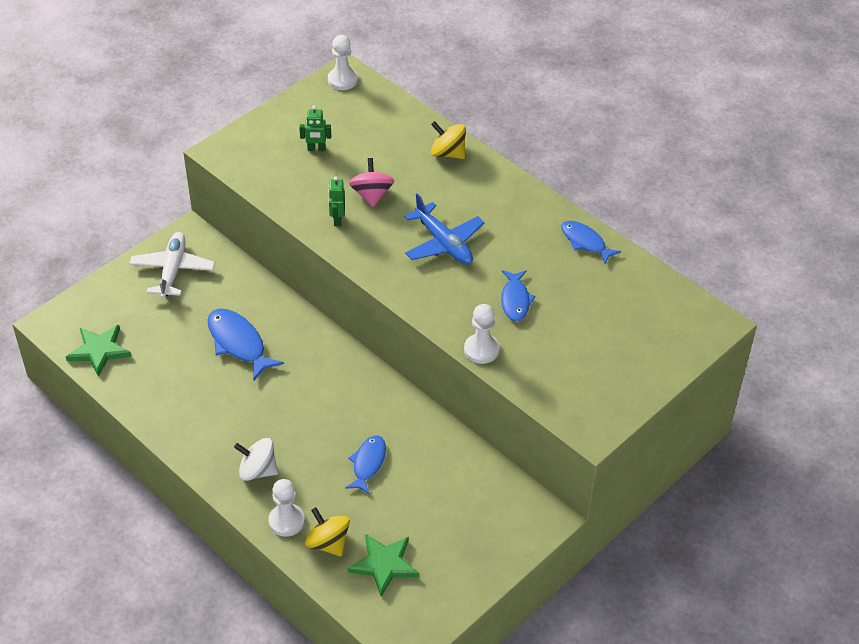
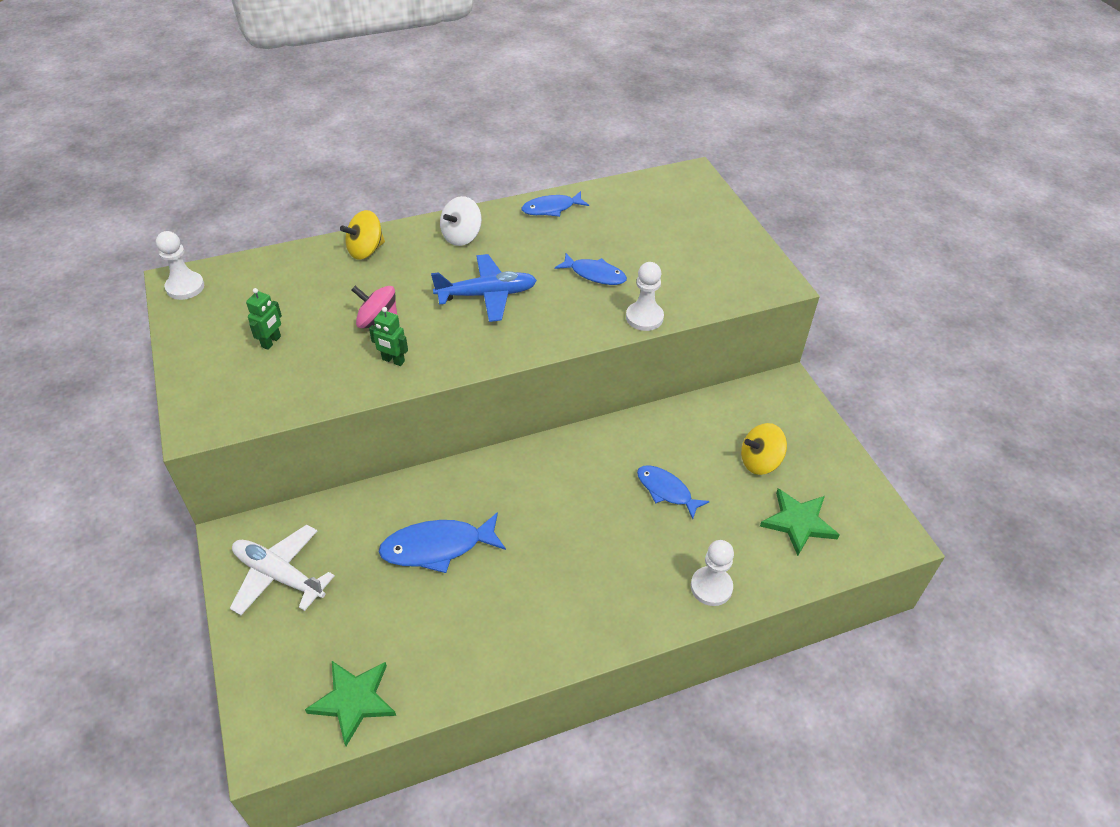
camera: 65 degrees left, 0 degrees up
(257, 470) = (630, 591): white spinning top -> white spinning top (462, 236)
(328, 543) = (754, 560): yellow spinning top -> yellow spinning top (760, 462)

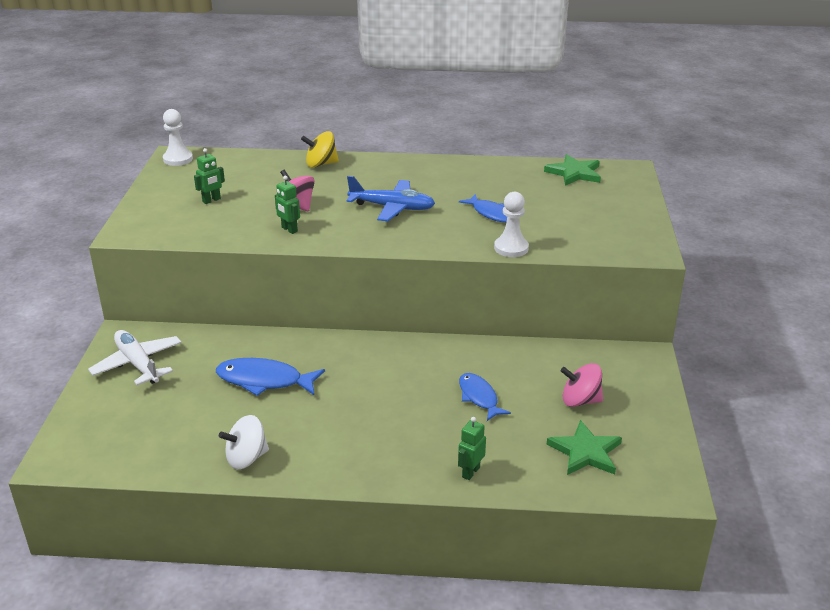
camera: 25 degrees right, 15 degrees down
(353, 700) = (134, 453): green star -> green star (574, 173)
(462, 236) = (401, 170): white spinning top -> white spinning top (246, 458)
(551, 208) = (487, 167): blue fish -> none
(711, 587) = (470, 472): white pawn -> green robot
(760, 462) = (580, 400): yellow spinning top -> pink spinning top

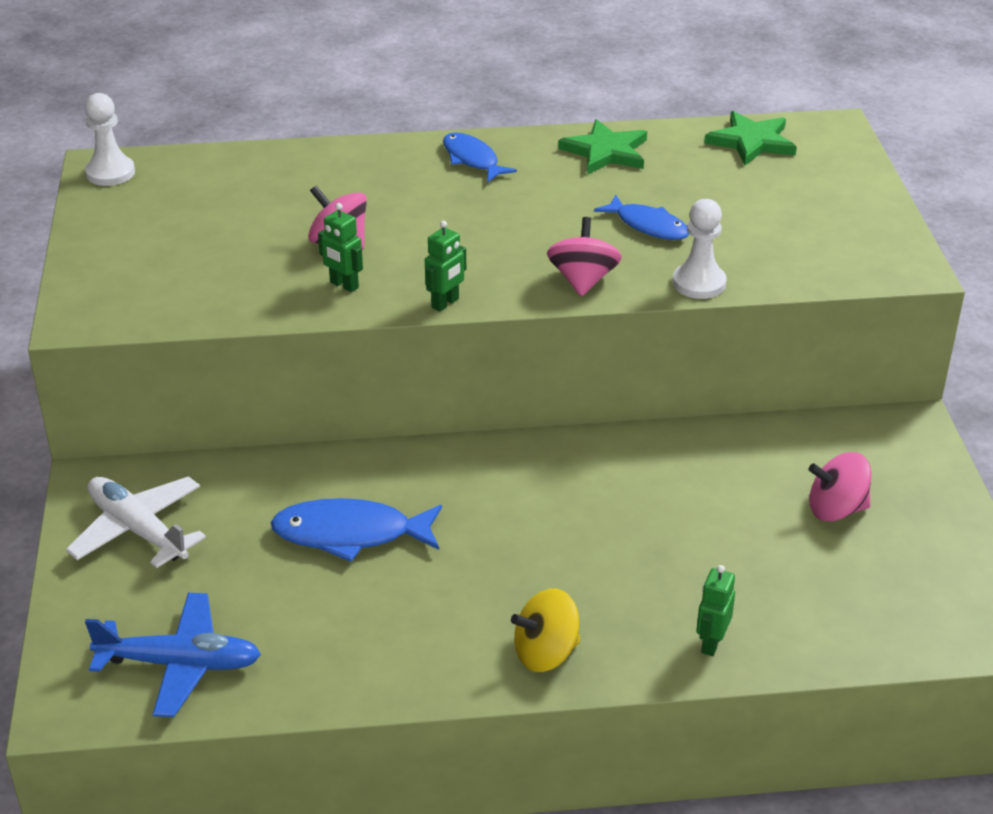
camera: 10 degrees left, 5 degrees up
(211, 200) = (197, 244): green robot -> green robot (445, 303)
(246, 458) = (368, 665): white spinning top -> none
(321, 164) = (350, 161): yellow spinning top -> yellow spinning top (545, 653)
(392, 208) = (492, 230): blue plane -> blue plane (180, 664)
(437, 240) = (583, 280): none -> pink spinning top
(479, 397) = (687, 522): blue fish -> blue fish (472, 159)
(585, 452) = (867, 590): green star -> green star (605, 152)

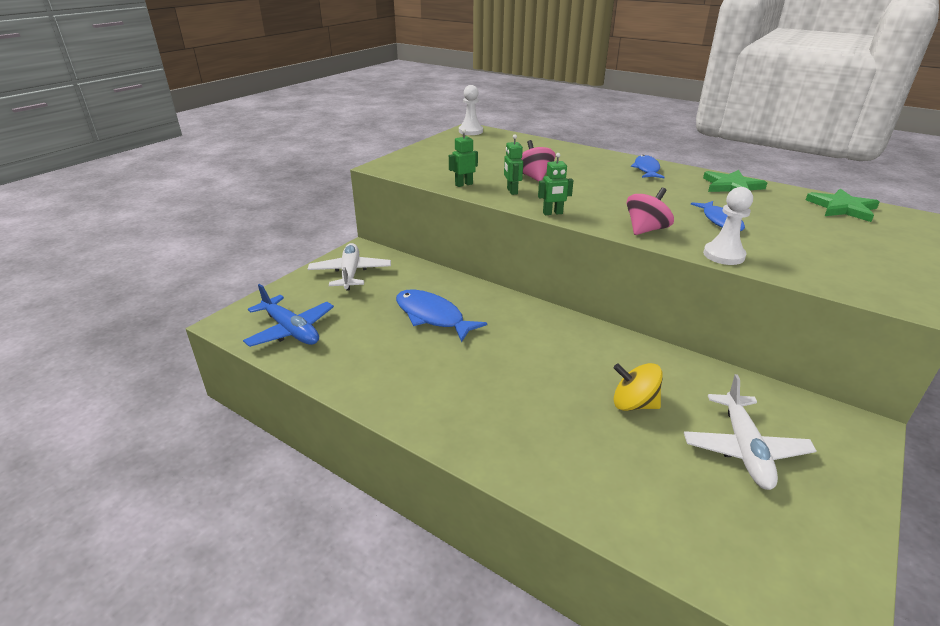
camera: 40 degrees right, 5 degrees down
(545, 653) = (455, 424): yellow spinning top -> yellow spinning top (633, 404)
(711, 643) = (562, 479): green robot -> green robot (463, 184)
(836, 509) = (744, 449): pink spinning top -> white plane

